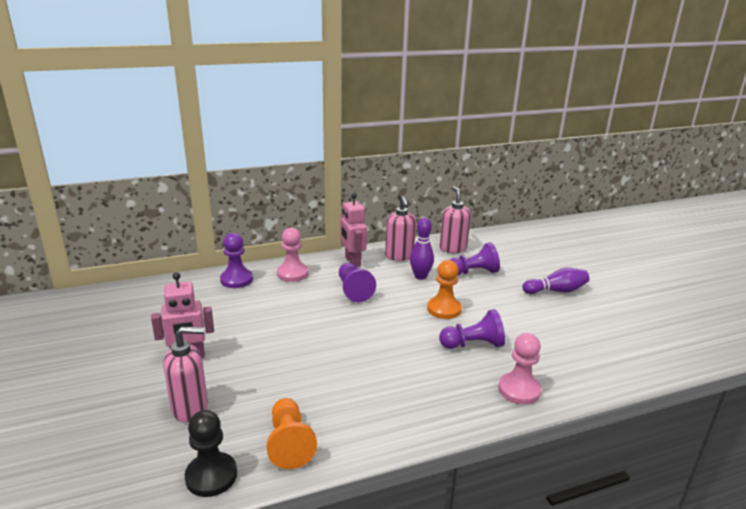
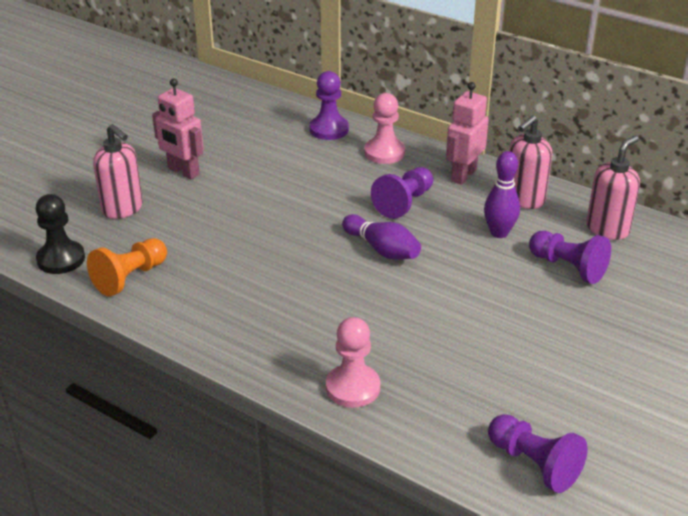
camera: 55 degrees right, 10 degrees up
(444, 309) = (448, 277): orange pawn -> none
(473, 344) = (401, 325): purple pawn -> purple pawn (534, 464)
(556, 291) = (621, 351): purple bowling pin -> purple bowling pin (382, 249)

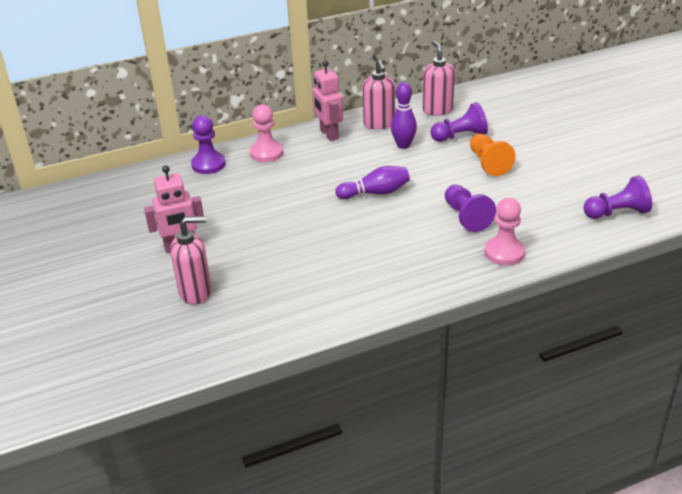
camera: 55 degrees left, 0 degrees up
(61, 259) = (230, 345): black pawn -> none
(130, 278) = (293, 314): orange pawn -> orange pawn (488, 163)
(404, 203) = (334, 166): purple pawn -> purple pawn (466, 217)

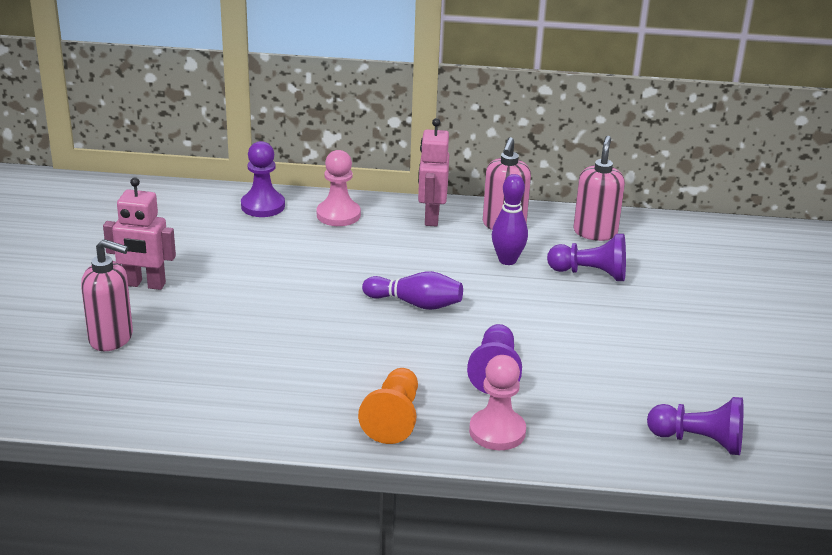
camera: 25 degrees right, 5 degrees down
(488, 163) = (592, 318): orange pawn -> orange pawn (393, 419)

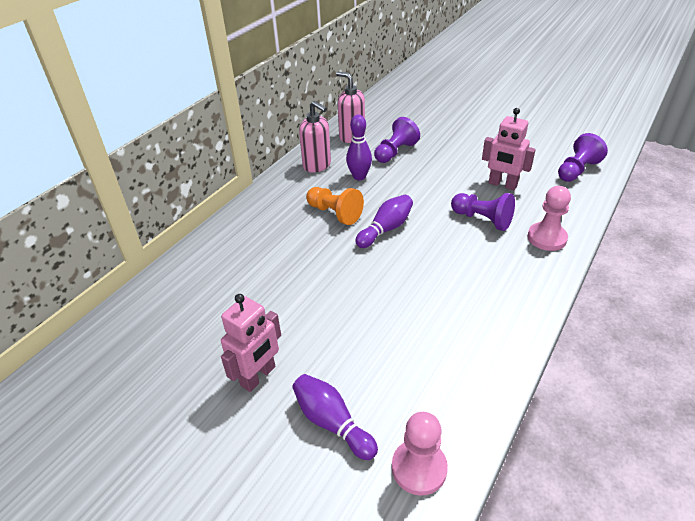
camera: 60 degrees left, 10 degrees up
(111, 338) = (332, 423): pink soap dispenser -> purple bowling pin
(263, 206) = (193, 268): purple pawn -> none
(338, 215) = (242, 232): pink pawn -> pink pawn (419, 468)
(393, 419) = (518, 279): orange pawn -> orange pawn (334, 213)
(431, 217) = (282, 191): pink robot -> pink robot (502, 185)

